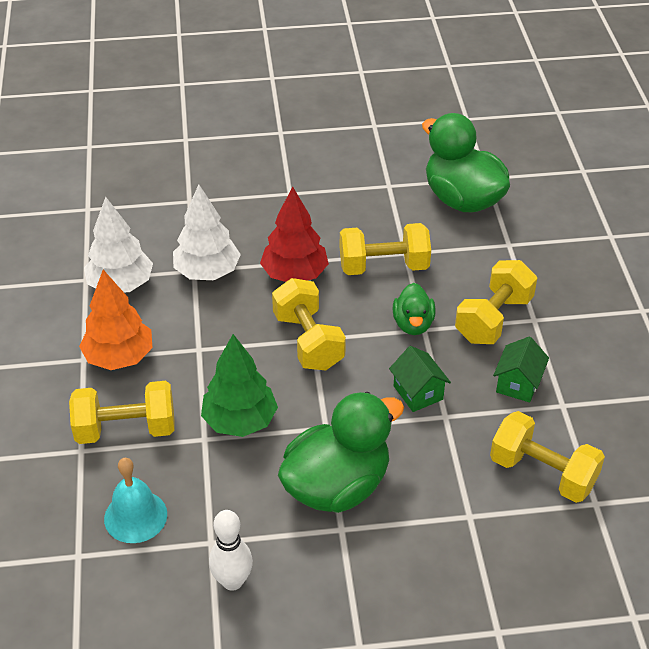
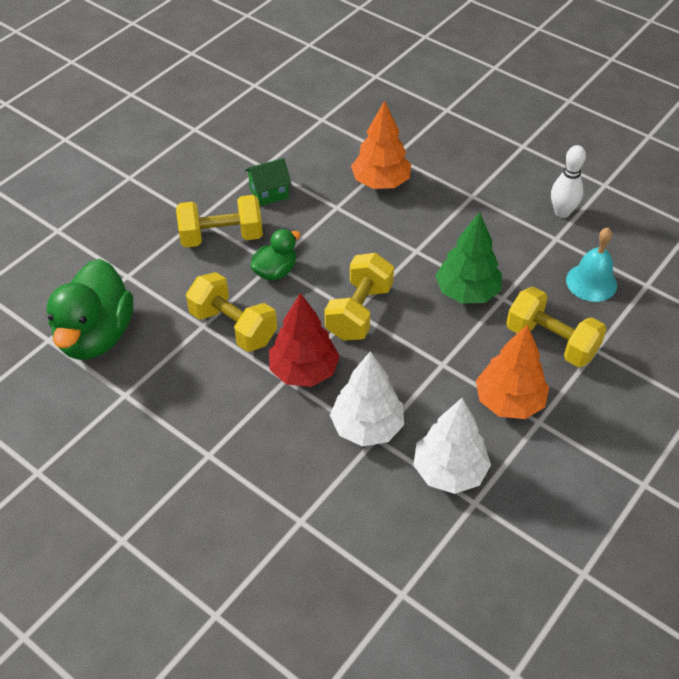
camera: 135 degrees left, 5 degrees up
(337, 486) = (449, 216): green duck -> none
(418, 393) = (334, 230): green house -> none
(442, 473) = (380, 182): none -> orange tree
(542, 473) = (327, 147): yellow dumbbell -> none

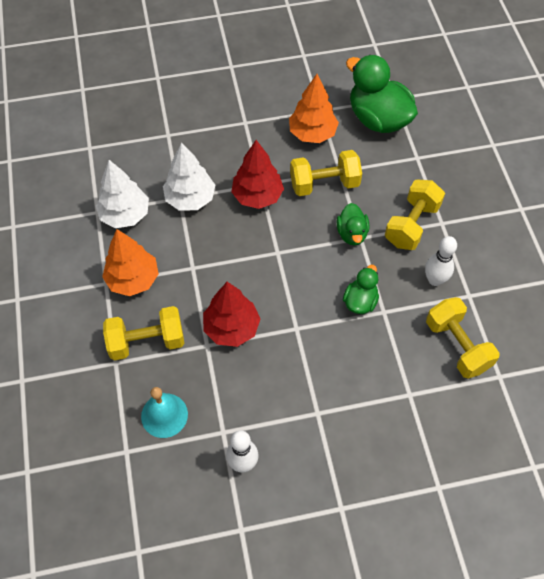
camera: 130 degrees right, 10 degrees up
(269, 193) = (435, 280): green house -> white bowling pin
(343, 226) = (360, 301): none -> green duck
(359, 312) = (274, 254): yellow dumbbell -> yellow dumbbell (457, 346)
(380, 182) = (386, 360): orange tree -> orange tree (312, 133)
(467, 292) = (231, 328): green tree -> red tree

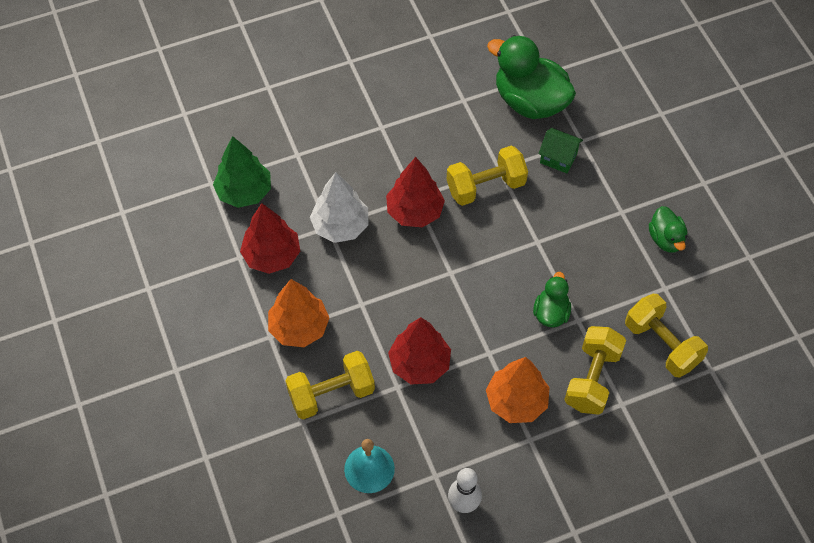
camera: 10 degrees left, 0 degrees up
(115, 159) = (244, 192): none -> green tree
(125, 215) = (272, 256): white tree -> red tree
(312, 133) = (460, 129): orange tree -> orange tree (516, 401)
(352, 234) = (527, 239): green duck -> green duck (666, 239)
(394, 169) = (558, 158): none -> green house
(411, 225) = (589, 219): yellow dumbbell -> yellow dumbbell (592, 379)
(435, 280) = (625, 276): white bowling pin -> none

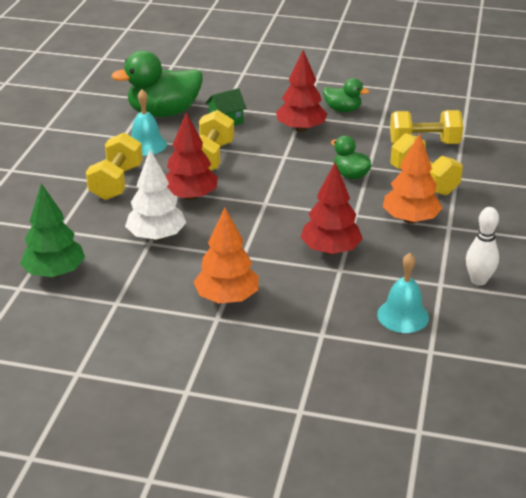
camera: 55 degrees left, 25 degrees down
(272, 256) = (138, 284): red tree -> red tree (301, 129)
(331, 393) = (310, 307): yellow dumbbell -> yellow dumbbell (116, 182)
(466, 125) = (146, 144): none -> turquoise bell

